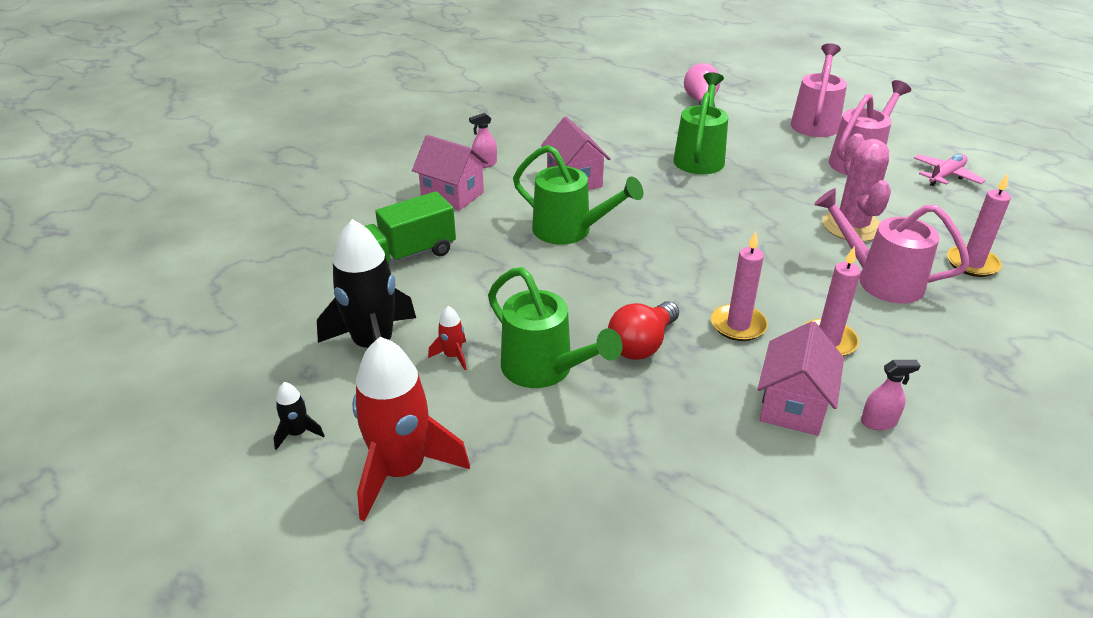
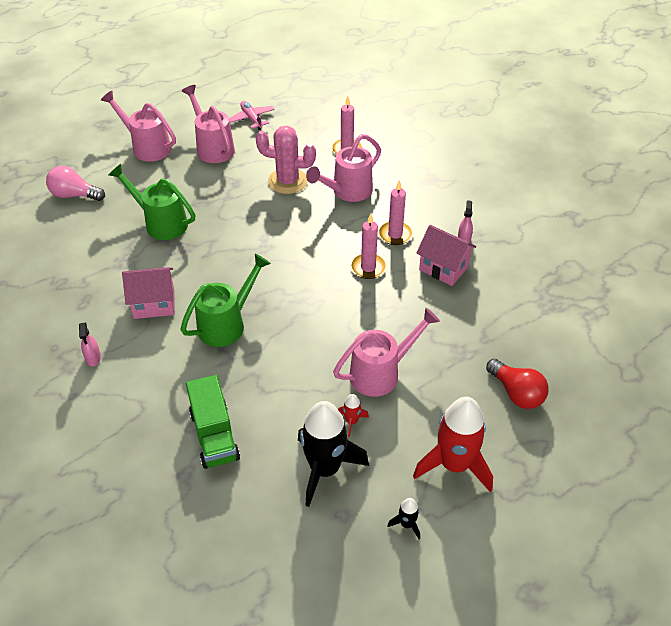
camera: 75 degrees left, 10 degrees up
(452, 195) = (134, 389): pink house -> none
(545, 370) = (381, 373): green watering can -> pink watering can
(642, 344) = (371, 318): red light bulb -> red light bulb (516, 393)

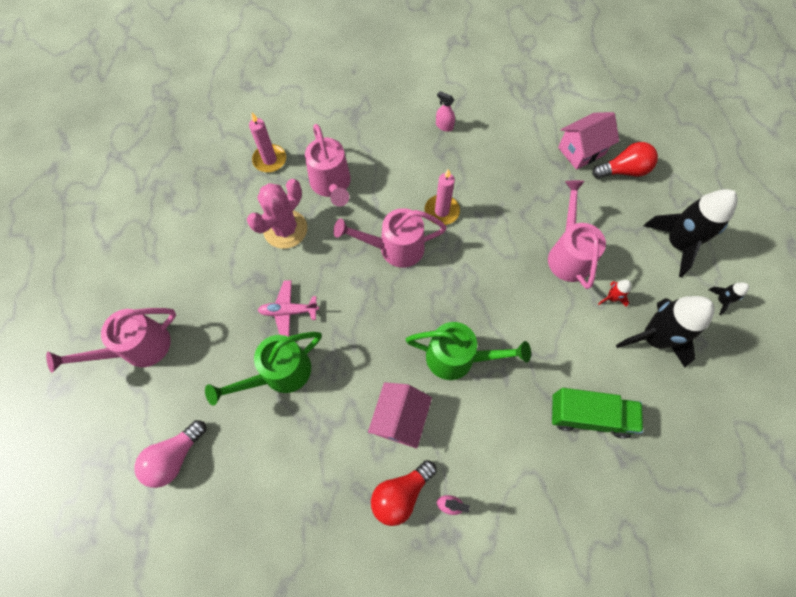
camera: 65 degrees left, 20 degrees up
(91, 325) = (401, 494): none -> red light bulb
(212, 147) = (185, 279): pink watering can -> pink watering can (394, 248)
(227, 324) = (458, 358): green watering can -> green watering can turned 120 degrees clockwise
(251, 119) = (162, 224): pink plane -> pink plane (288, 311)
(395, 234) = (410, 172): pink candle -> none
(443, 268) = (470, 156): pink house -> pink house (581, 151)
(454, 465) = (677, 243): red rocket -> black rocket

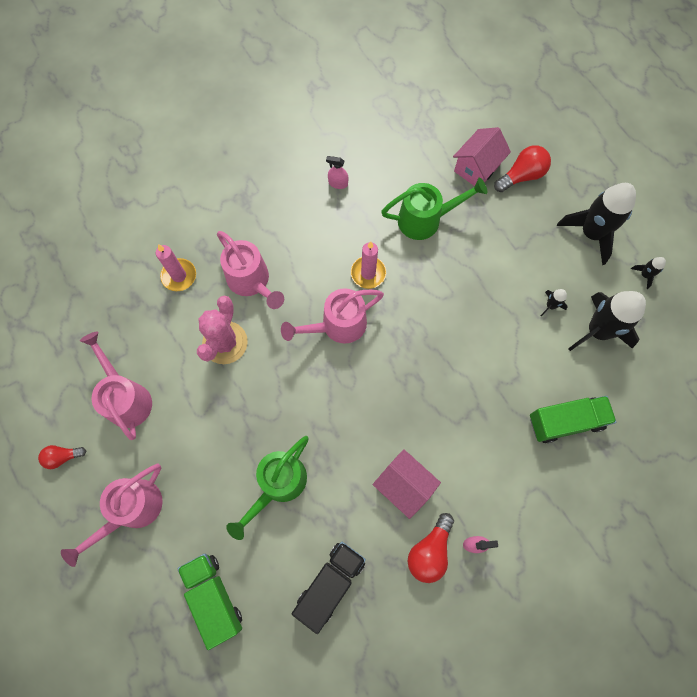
camera: 20 degrees left, 5 degrees up
(101, 279) = (63, 457): none -> red light bulb
(175, 457) = (214, 597): pink light bulb -> green truck
(288, 311) = (262, 423): pink plane -> none
(290, 488) = (330, 583): none -> black truck
(400, 419) = (404, 485): pink house -> pink house turned 45 degrees counterclockwise
(458, 358) = (435, 410): green watering can -> green watering can (426, 219)
(568, 254) = (499, 276): pink watering can -> pink watering can (126, 397)
(611, 298) = (550, 305): red rocket -> black rocket

